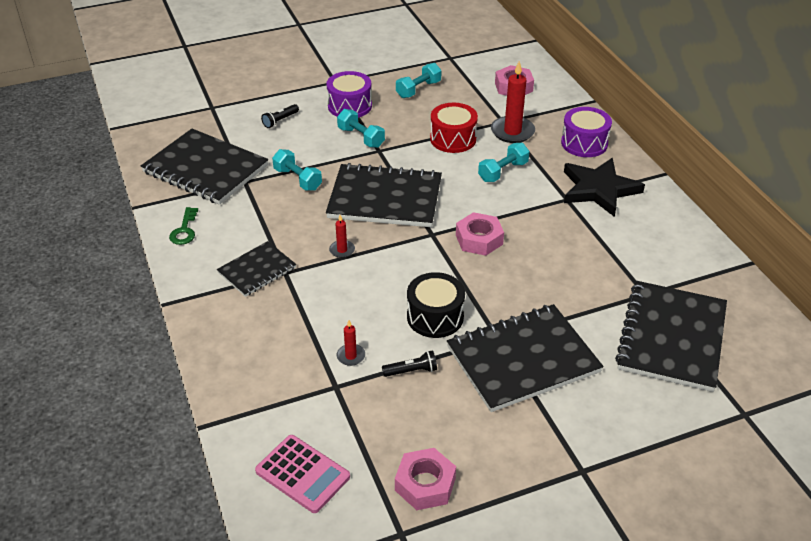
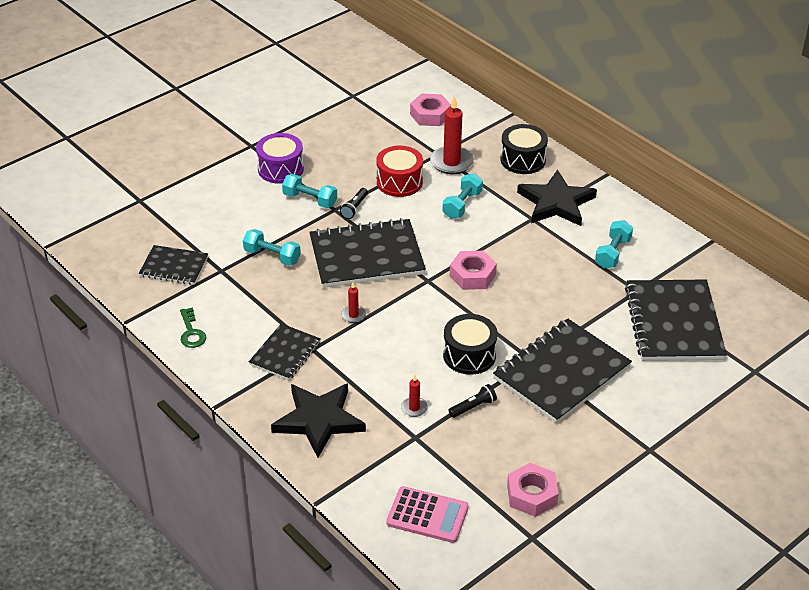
camera: 20 degrees left, 0 degrees up
(205, 169) = (174, 267): black notebook -> black notebook, size x0.56
(250, 343) = (318, 420): none -> black star
(280, 121) = (219, 199): black flashlight -> black flashlight (354, 208)
(418, 89) = (339, 137): turquoise dumbbell -> turquoise dumbbell (612, 253)
(584, 143) = (523, 160): purple drum -> black drum

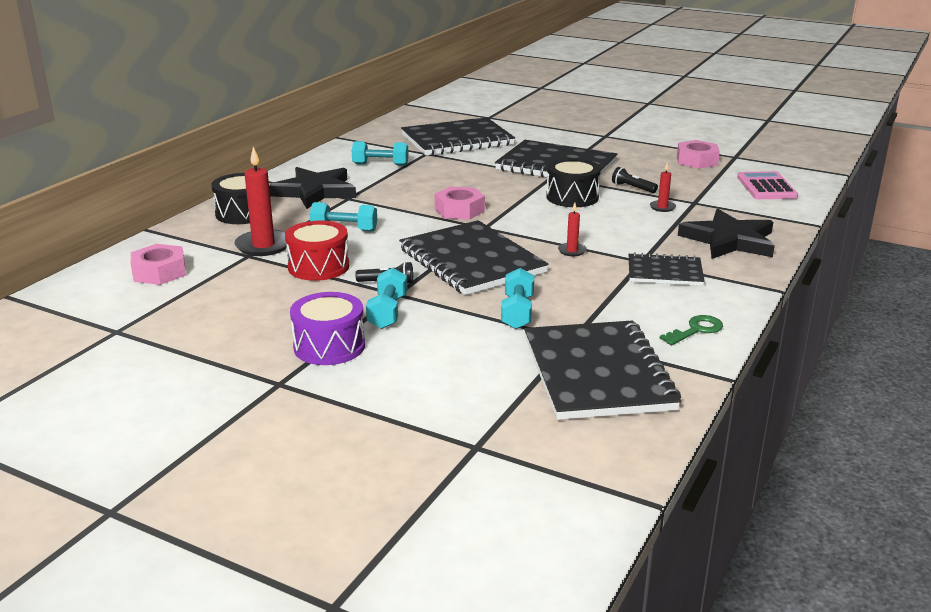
camera: 110 degrees left, 15 degrees down
(174, 267) = (597, 373): black notebook -> black notebook, size x1.80

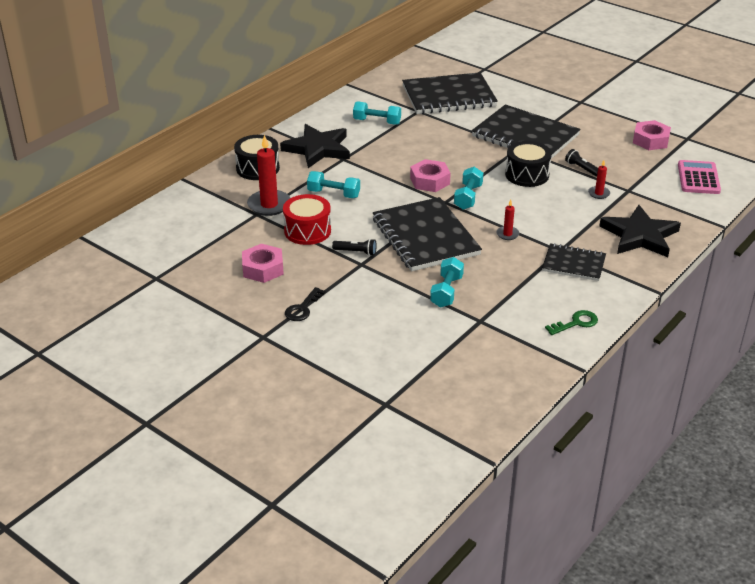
camera: 10 degrees right, 10 degrees up
(159, 272) = (189, 224): pink nut -> pink nut (263, 269)
(329, 346) = (302, 308): purple drum -> black key
(387, 312) = (350, 281): turquoise dumbbell -> turquoise dumbbell (468, 197)
(597, 373) = (488, 353): black notebook -> none

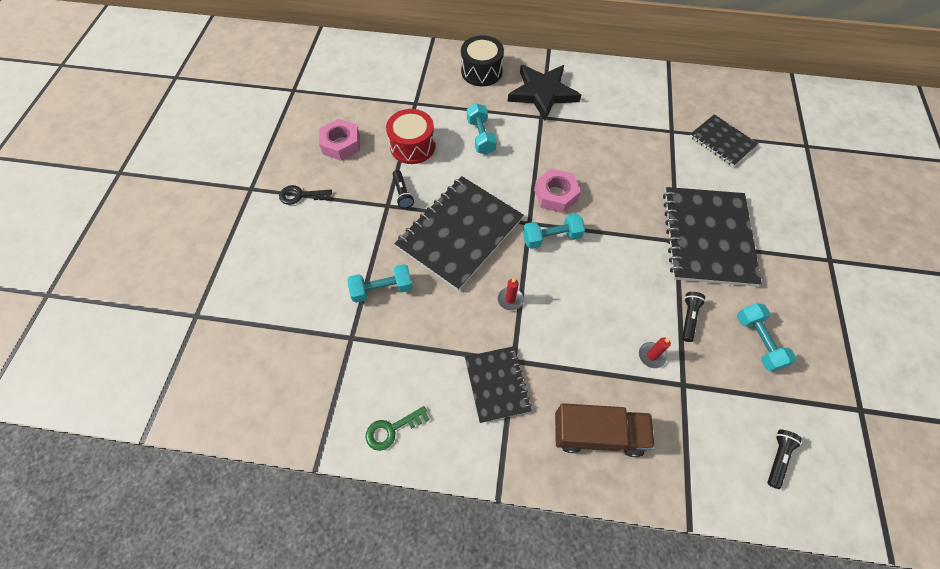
camera: 60 degrees right, 25 degrees up
(269, 205) = (433, 104): red candle -> none
(377, 122) = (623, 111): turquoise dumbbell -> turquoise dumbbell (758, 341)
(449, 96) = (722, 141): black notebook -> black notebook, size x0.56
(527, 175) = (633, 271): black drum -> none
(576, 323) = (392, 429): green key -> green key turned 120 degrees clockwise
(640, 236) = (597, 434): black star -> brown truck
(650, 140) = (815, 368): pink nut -> none
(698, 178) = (777, 458): pink calculator -> black flashlight

